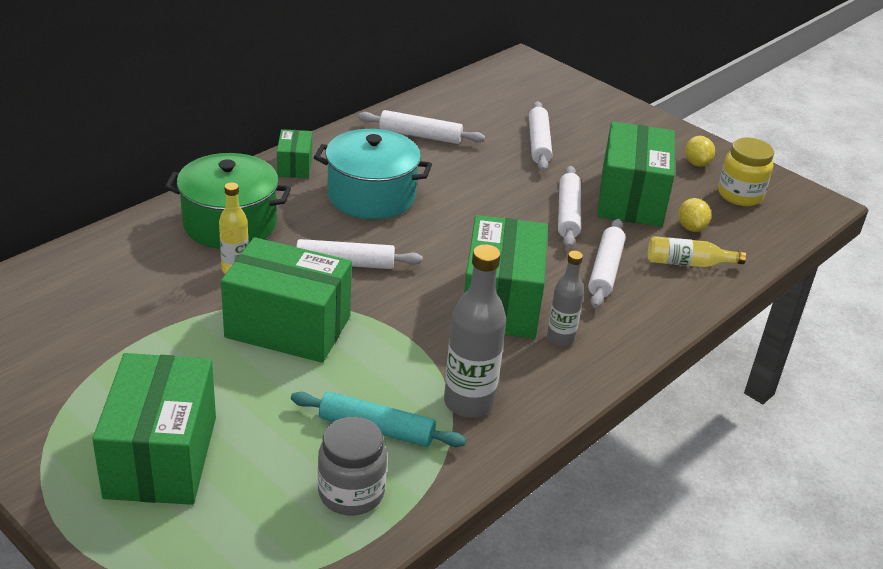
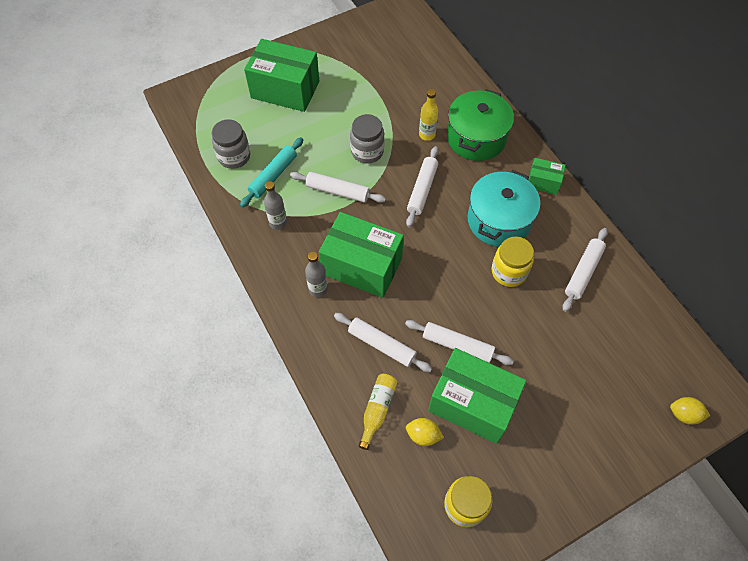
camera: 110 degrees right, 25 degrees up
(288, 327) = (367, 151): green box -> grey jar
(446, 184) = (509, 272): none -> yellow jar
(469, 403) = (278, 223): grey bottle -> grey bottle, size x0.60
(538, 143) = (566, 360): white rolling pin -> white rolling pin (337, 191)
(697, 163) = (522, 490): yellow lemon -> yellow lemon (684, 414)

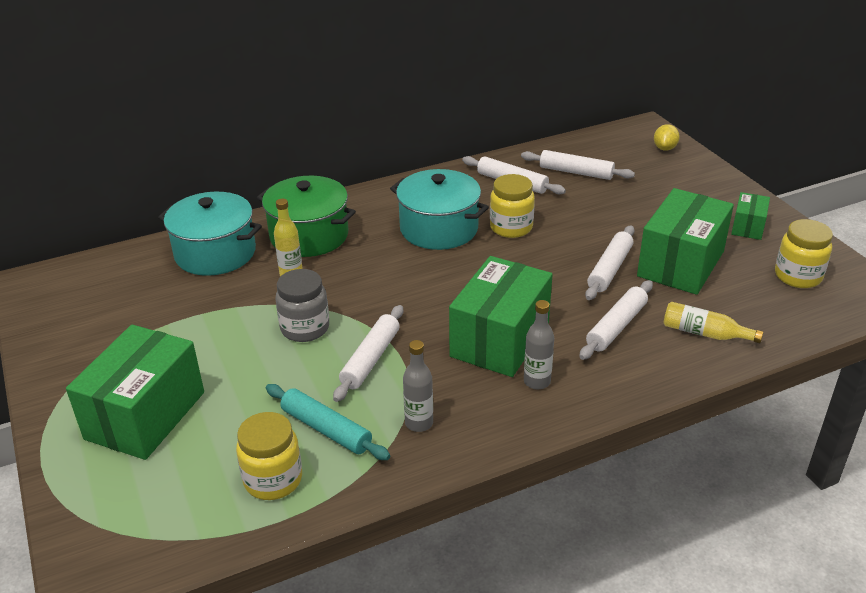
camera: 85 degrees left, 25 degrees down
(234, 156) = (273, 480): grey jar -> yellow jar
(422, 190) = (383, 283): white rolling pin -> white rolling pin (576, 172)
(423, 435) = (727, 300): yellow lemon -> none
(446, 88) = (215, 253): none -> turquoise pot
(543, 182) = (389, 195): green box -> green box (748, 227)

